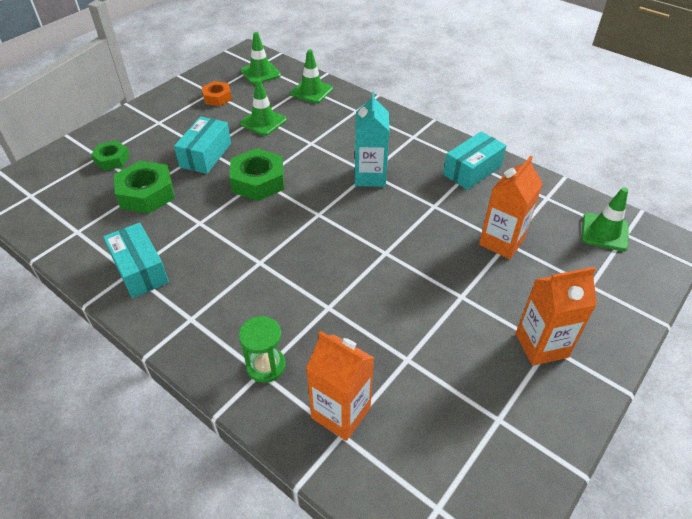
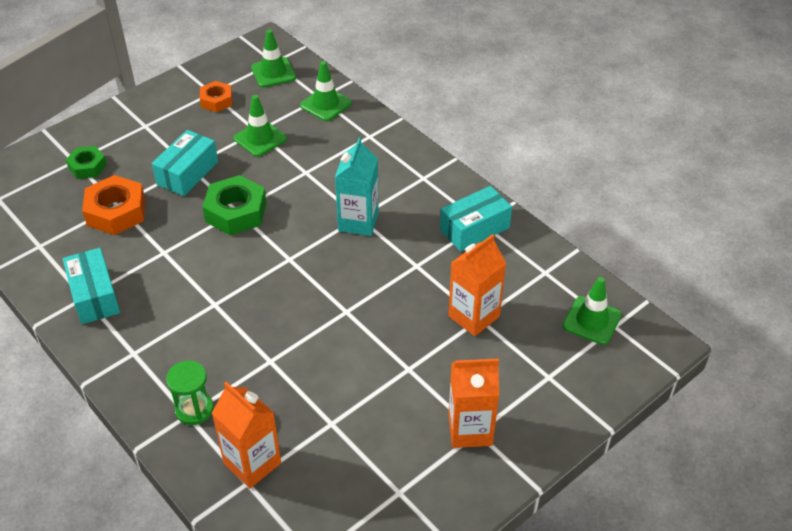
camera: 10 degrees right, 0 degrees up
(146, 194) = (116, 212): green nut -> orange nut

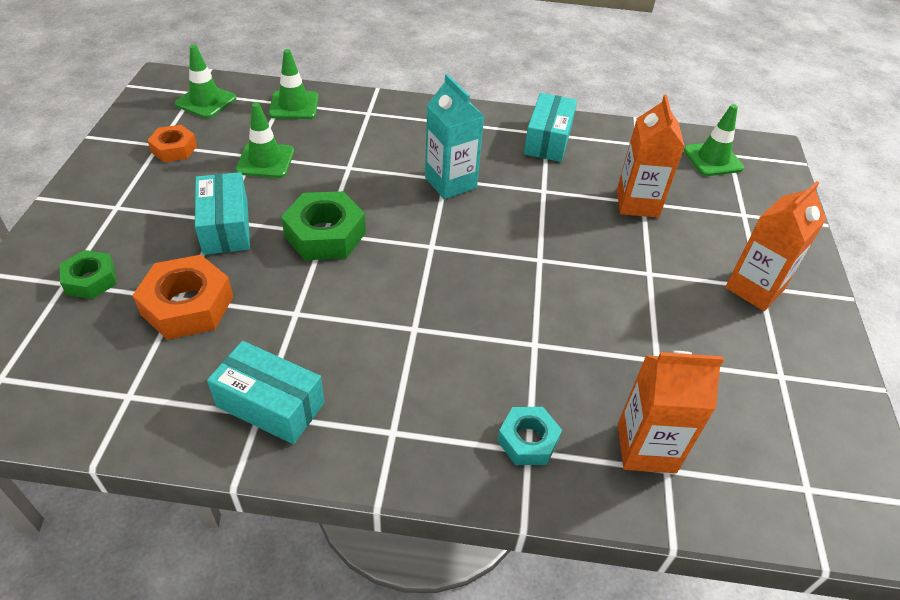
camera: 45 degrees left, 0 degrees up
(194, 409) = (528, 440): green hourglass -> turquoise nut

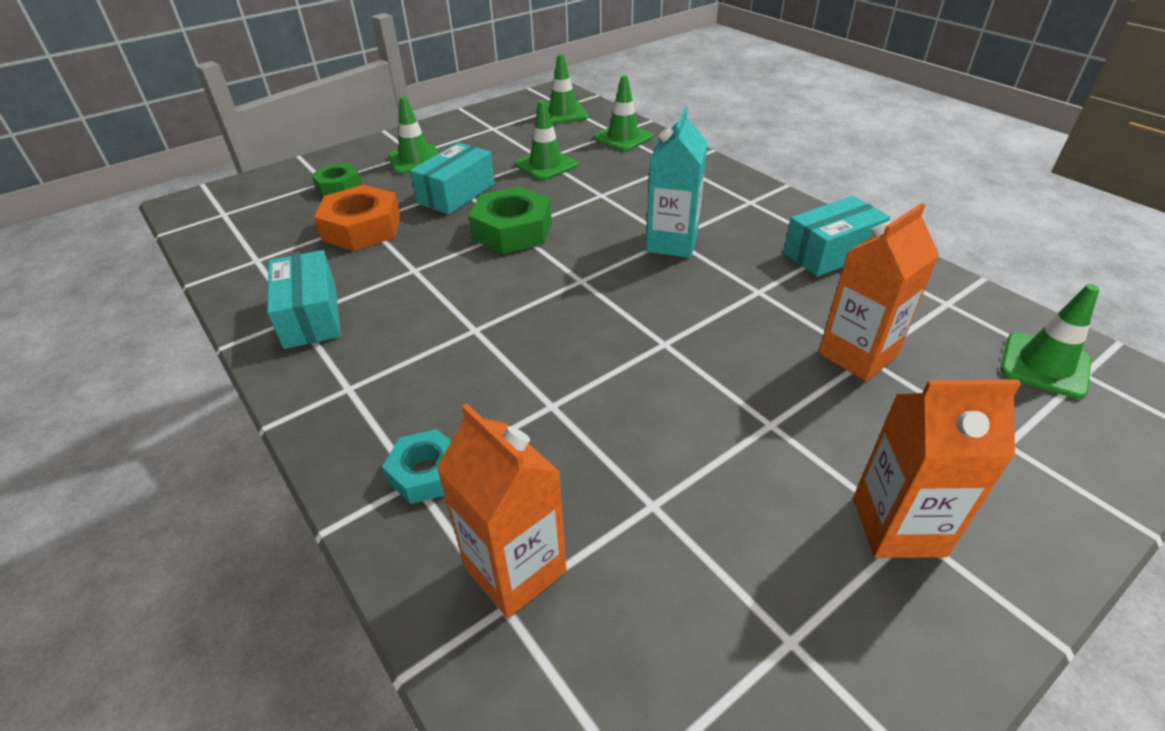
camera: 50 degrees right, 5 degrees down
(130, 213) = (415, 160): none -> green traffic cone
(174, 149) = (498, 134): orange nut -> none

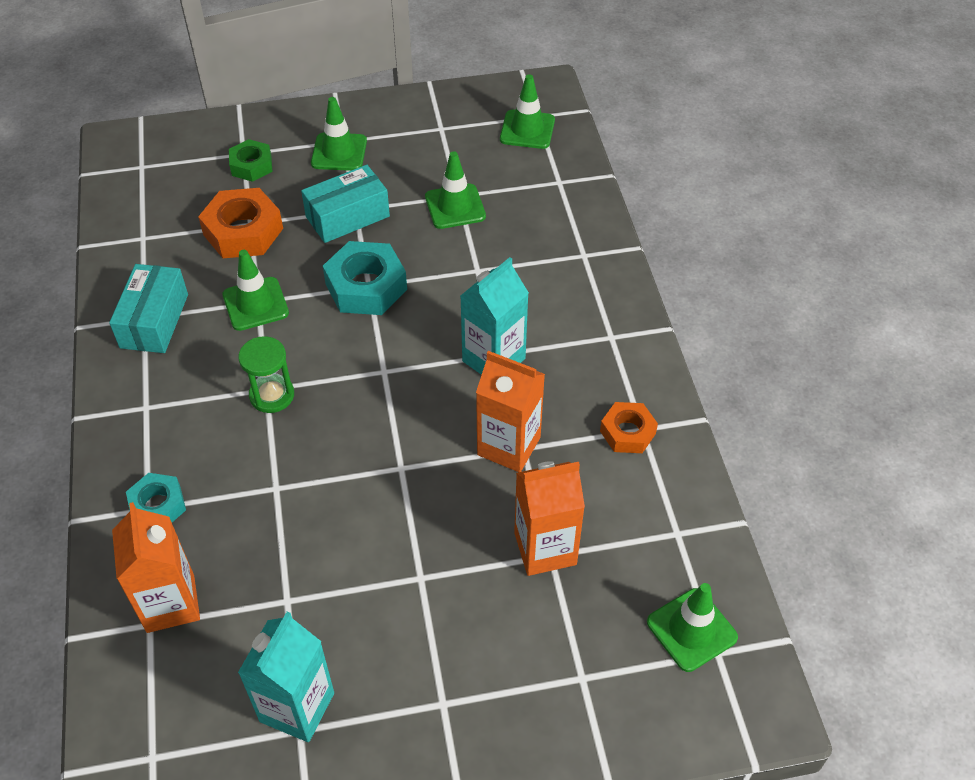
camera: 25 degrees right, 10 degrees up
(485, 332) = (272, 395): none -> green hourglass
(512, 230) = (366, 286): green nut -> turquoise nut
(623, 138) = (560, 193): green traffic cone -> green traffic cone (255, 304)
(764, 615) = (297, 707): none -> turquoise carton
(830, 253) = (627, 432): turquoise box -> orange nut
(898, 526) = (436, 696): orange carton -> orange carton (509, 446)

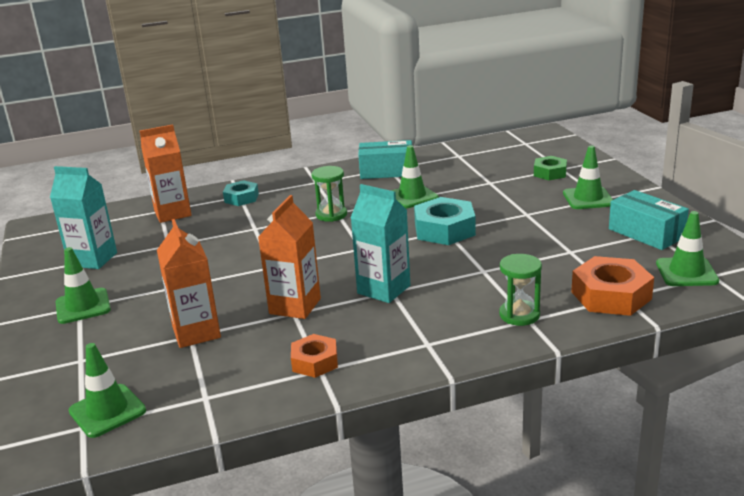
camera: 85 degrees right, 25 degrees down
(243, 232) = (480, 181): orange nut -> orange nut (611, 295)
(347, 216) = (516, 212): turquoise box -> turquoise box (646, 233)
(455, 207) = (555, 252): green traffic cone -> green traffic cone (83, 306)
(574, 259) = (519, 315): none -> green hourglass

